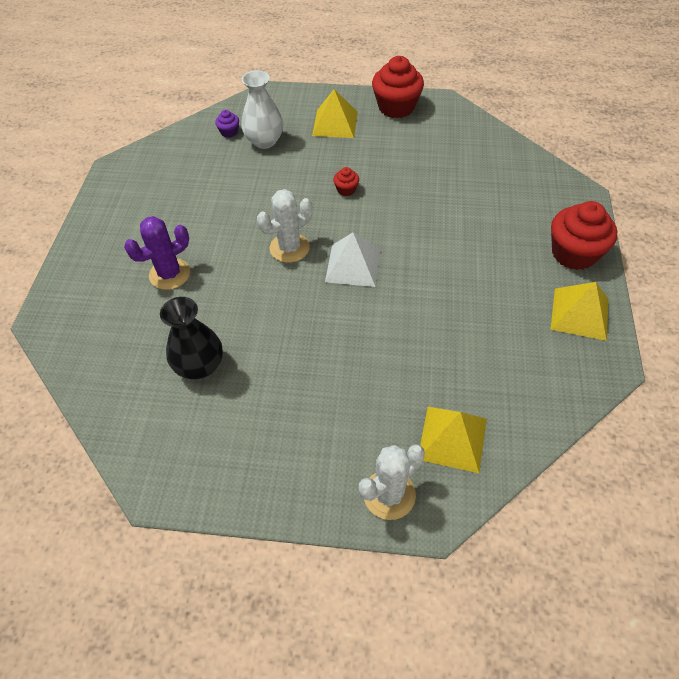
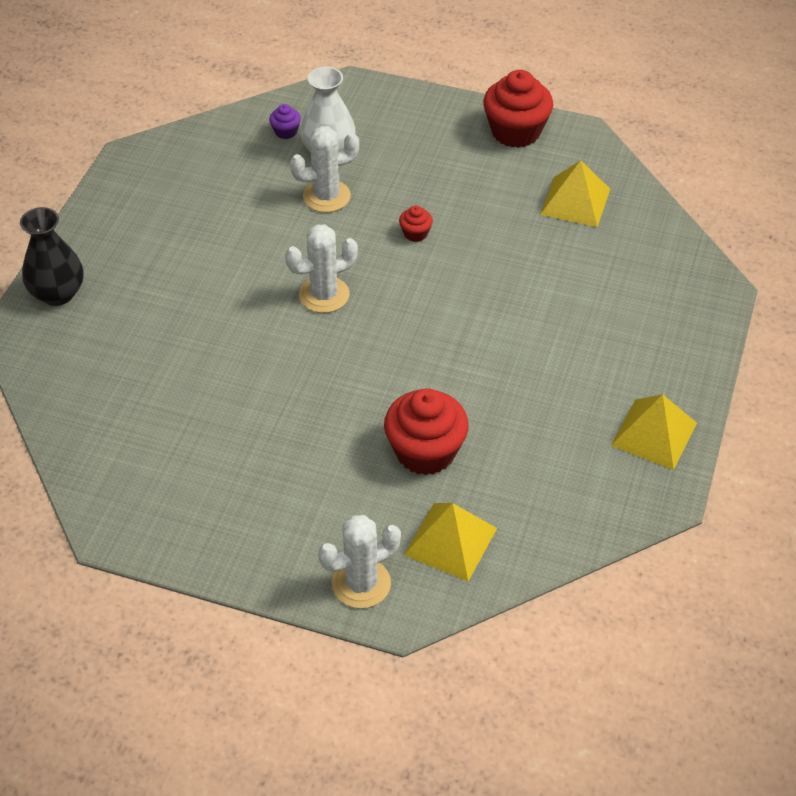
camera: 10 degrees right, 5 degrees down
(170, 274) = (172, 302): purple cactus -> none
(200, 366) = (185, 413): black vase -> black vase (57, 293)
(272, 173) = (326, 196): none -> white cactus
(335, 123) = (427, 141): yellow pyramid -> yellow pyramid (575, 201)
(353, 265) = (396, 329): white pyramid -> none
(574, 253) = (677, 362): red cupcake -> red cupcake (425, 451)

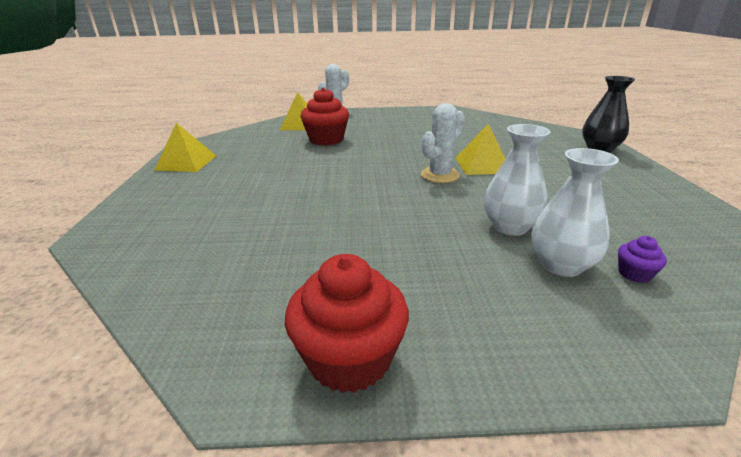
camera: 160 degrees right, 20 degrees down
(326, 196) = (510, 227): white cactus -> white vase
(415, 233) = (403, 219): red cupcake -> none
(575, 201) = (244, 281): yellow pyramid -> yellow pyramid (482, 165)

